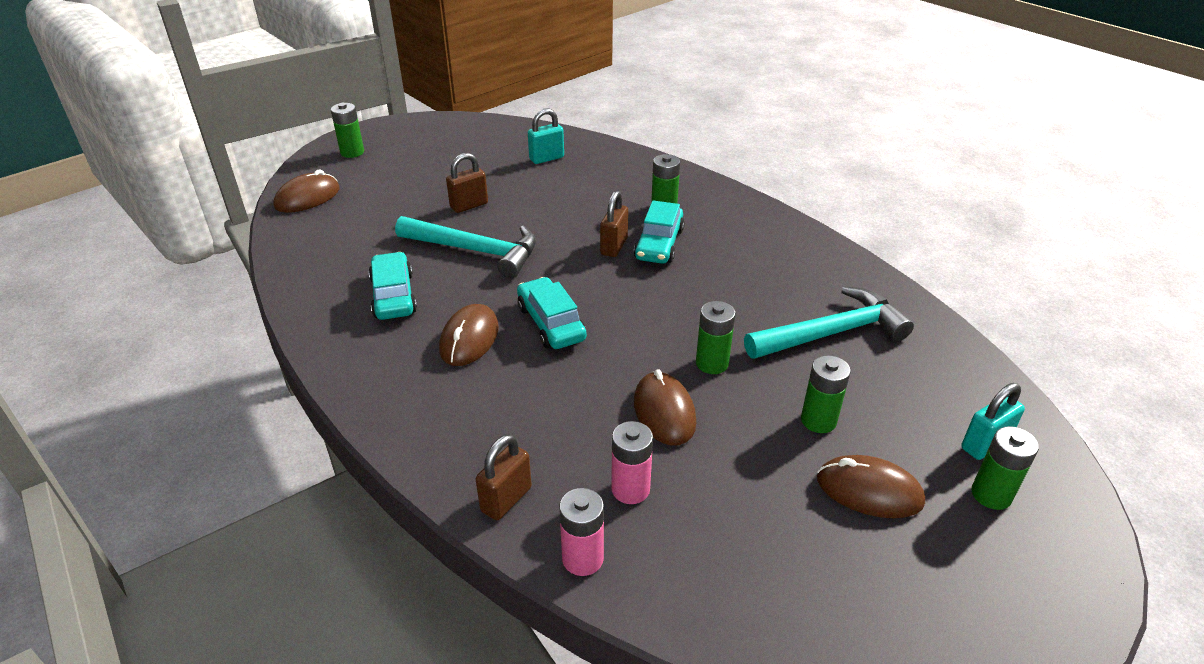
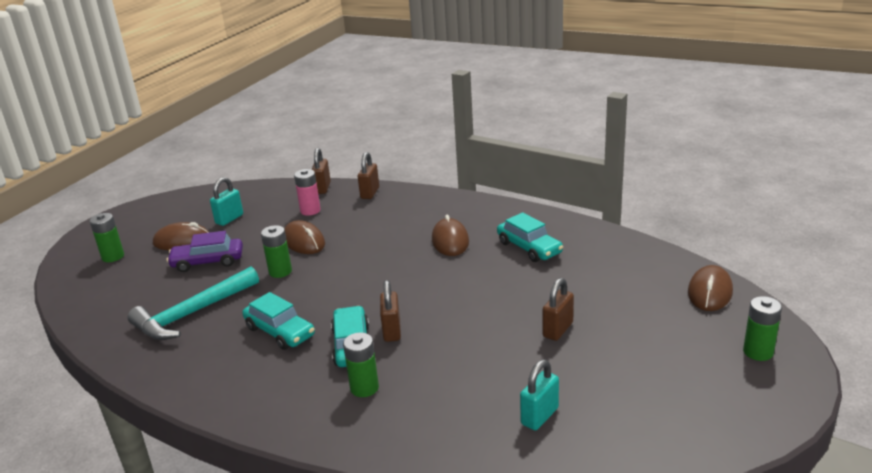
camera: 160 degrees right, 10 degrees down
(476, 251) = (505, 293): turquoise hammer -> none
(551, 323) = (403, 263): turquoise car -> turquoise car (280, 331)
(582, 558) = (322, 188): pink battery -> brown padlock
(818, 420) = (208, 262): green battery -> purple car
(984, 444) = (104, 277): turquoise padlock -> turquoise padlock (229, 219)

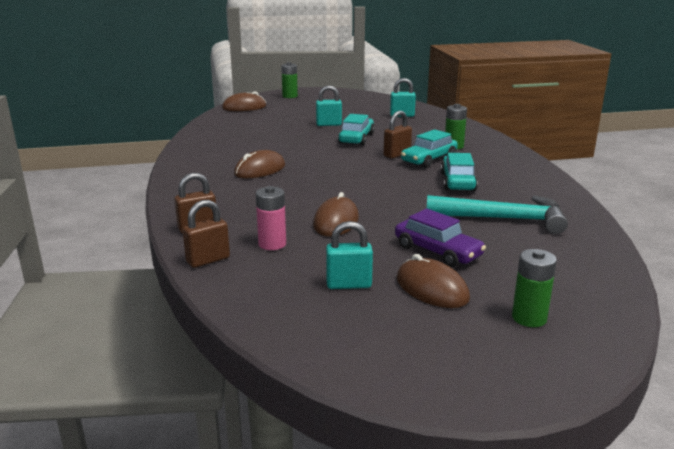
camera: 130 degrees left, 5 degrees down
(280, 271) = (395, 211): green battery -> none
(529, 248) = (241, 147): turquoise car -> turquoise car (356, 138)
(558, 330) = (328, 124): brown padlock -> turquoise padlock

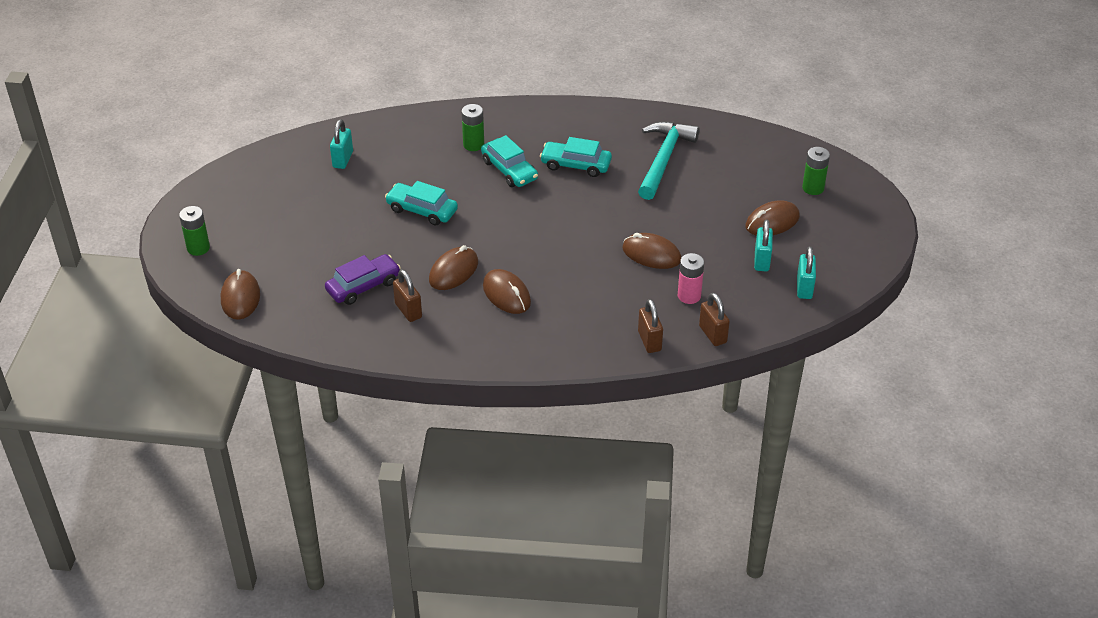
camera: 80 degrees left, 20 degrees up
(285, 152) = (453, 271): none -> brown mouse
(328, 124) = (357, 225): turquoise padlock -> turquoise padlock (804, 288)
(397, 155) = (488, 189): brown padlock -> brown padlock (408, 310)
(437, 251) = (716, 207): purple car -> purple car (363, 286)

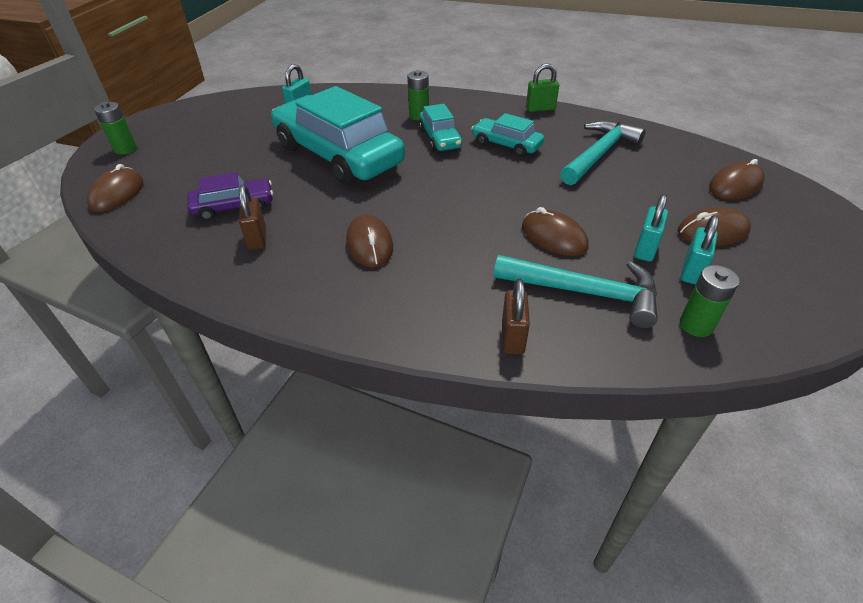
camera: 20 degrees right, 0 degrees up
(422, 210) = (338, 155): turquoise car -> turquoise car, size x2.11
(453, 271) = (330, 211): brown mouse -> brown mouse (735, 185)
(591, 111) = (540, 109): none -> green padlock
(689, 296) = (585, 292): pink battery -> turquoise hammer
(712, 334) = (603, 349): brown padlock -> none
(804, 288) = (748, 317): turquoise padlock -> turquoise padlock (645, 249)
(813, 188) = (769, 207): green battery -> green battery (696, 325)

